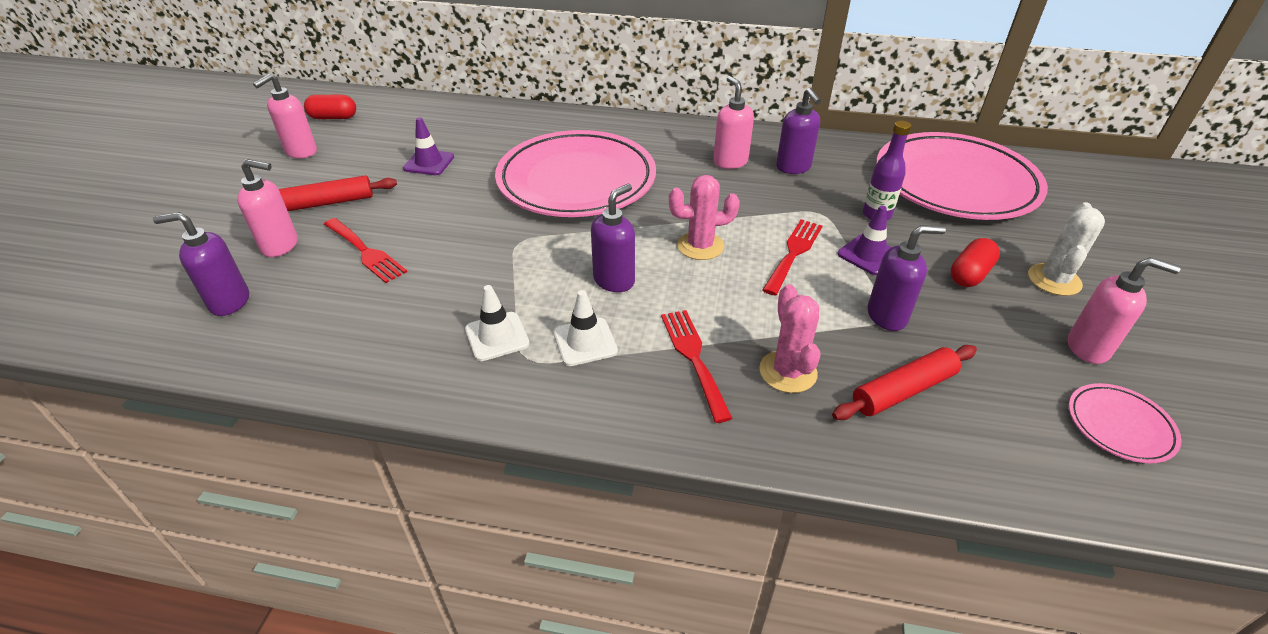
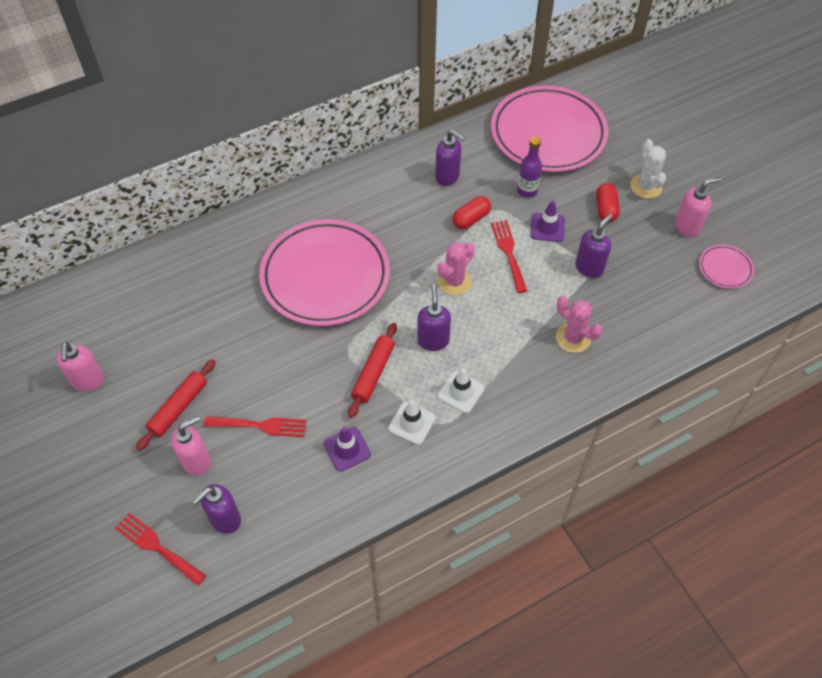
camera: 40 degrees left, 15 degrees up
(333, 117) = (62, 332): red capsule -> red capsule (471, 219)
(429, 163) = (203, 327): purple traffic cone -> purple traffic cone (347, 449)
(693, 358) = (523, 362): red fork -> red fork (157, 547)
(730, 162) = (405, 196): pink soap dispenser -> none
(903, 391) = (630, 312): red rolling pin -> red rolling pin (373, 373)

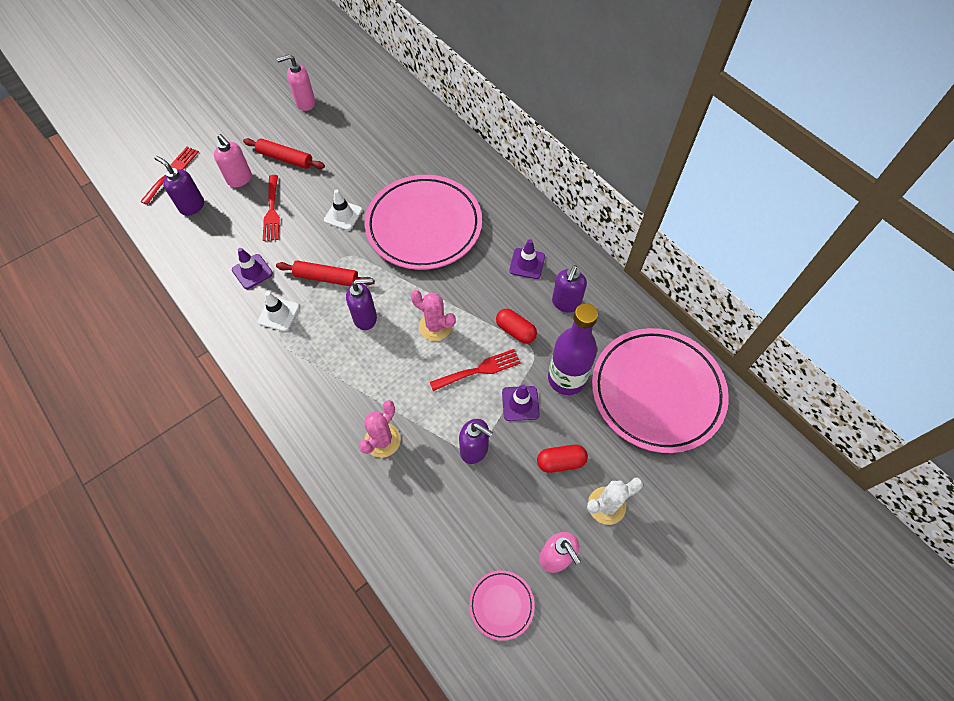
camera: 80 degrees right, 5 degrees up
(395, 198) = (527, 263): none -> purple traffic cone
(461, 392) = (312, 348): white traffic cone -> white traffic cone (343, 215)
(527, 191) = (566, 379): purple bottle -> purple bottle, size x1.70

